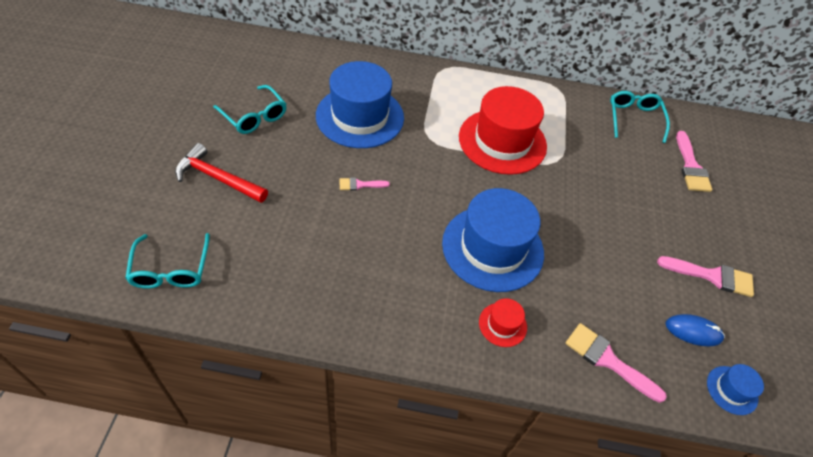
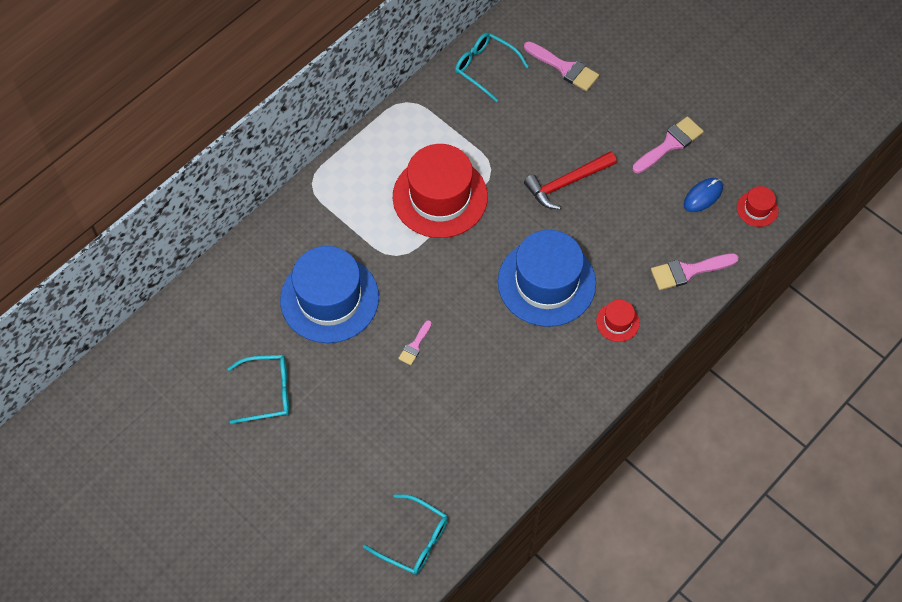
camera: 50 degrees left, 10 degrees up
(217, 178) = (331, 460): red hammer -> red hammer (567, 183)
(732, 390) = (757, 209): blue hat -> red hat

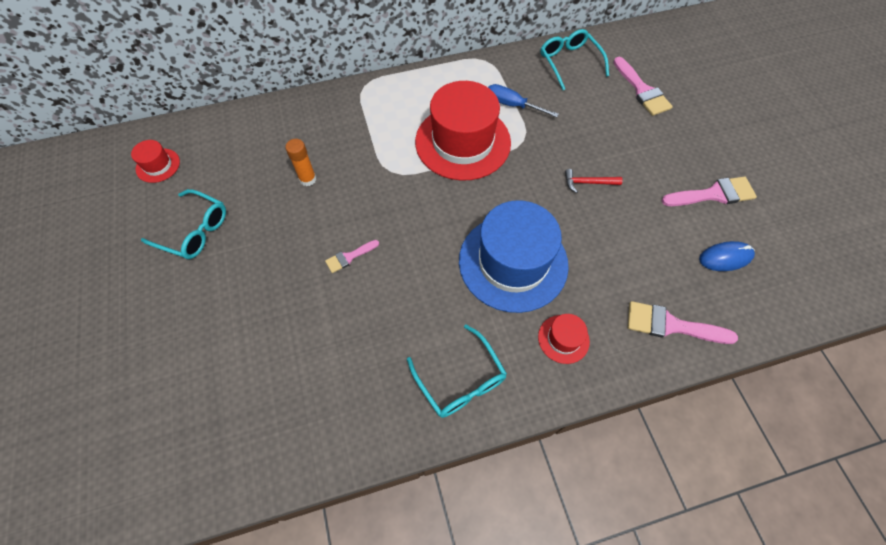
camera: 30 degrees right, 0 degrees up
(329, 298) = (308, 179): blue hat -> orange glue stick
(414, 540) = (201, 457): turquoise glasses -> turquoise glasses (460, 380)
(460, 138) = (512, 105): none -> blue screwdriver
(567, 183) = (588, 183): red hammer -> red hammer, size x0.56
(757, 209) = (783, 298): red hat -> red hat (158, 165)

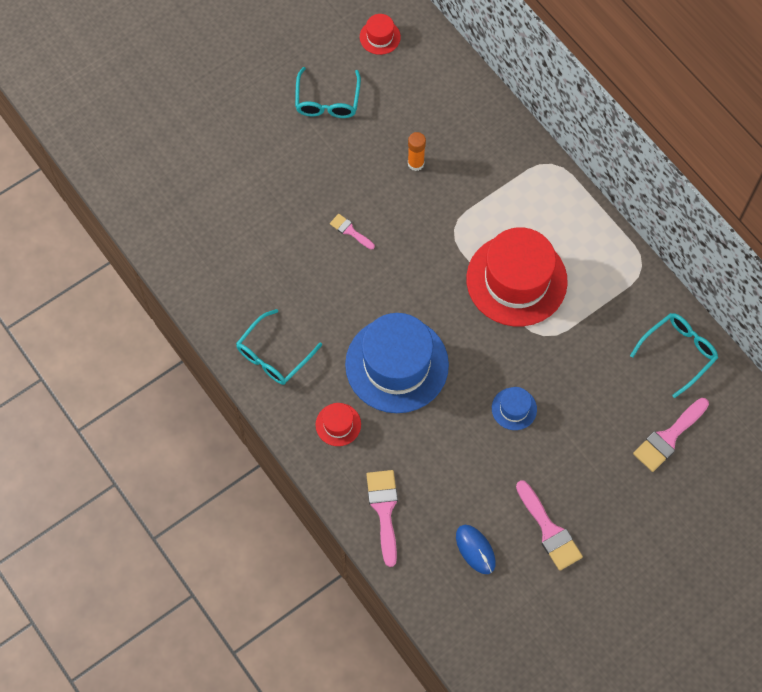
camera: 70 degrees right, 5 degrees up
(512, 105) = (587, 312): blue screwdriver -> none
(588, 183) = (514, 408): red hammer -> blue hat

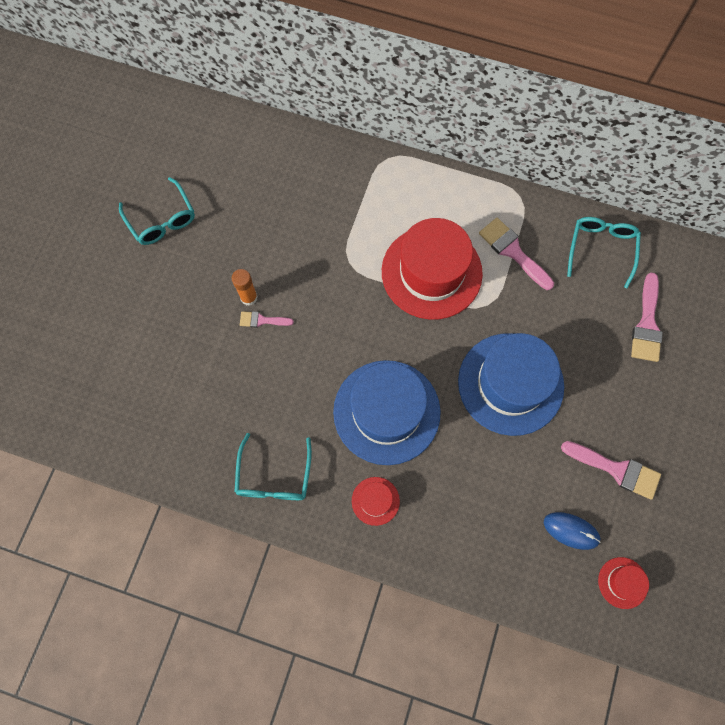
camera: 35 degrees left, 5 degrees up
(380, 37) = (169, 138): red hat -> red hat (622, 582)
(384, 510) = (470, 551): pink brush -> pink brush (512, 251)
(416, 163) = (276, 226): orange glue stick -> orange glue stick (249, 297)
(514, 408) = (510, 383): blue hat -> blue hat, size x2.30

